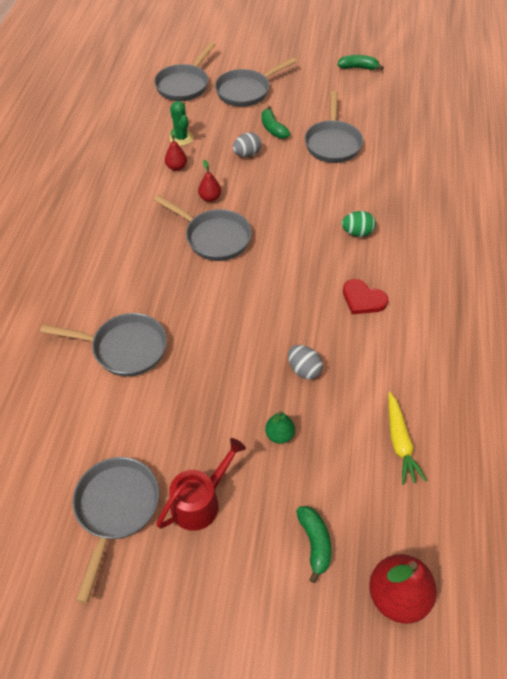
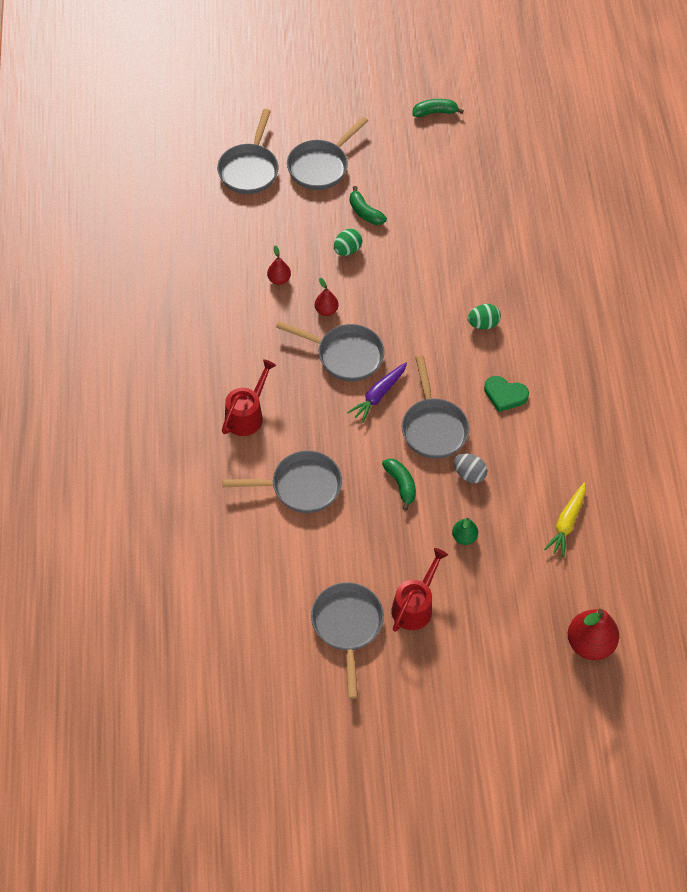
camera: 15 degrees left, 5 degrees up
(99, 273) = (247, 415): none -> red watering can
(181, 138) = (271, 242): green cactus -> none
(234, 277) = (378, 395): none -> purple carrot
(247, 154) = (347, 250): grey egg -> green egg
(314, 543) = (516, 618): green banana -> green banana (401, 484)
(332, 143) = (432, 220): grey pan -> grey pan (433, 427)
(363, 299) = (505, 395): red heart -> green heart
(400, 443) = (566, 523): yellow carrot -> yellow carrot turned 45 degrees clockwise

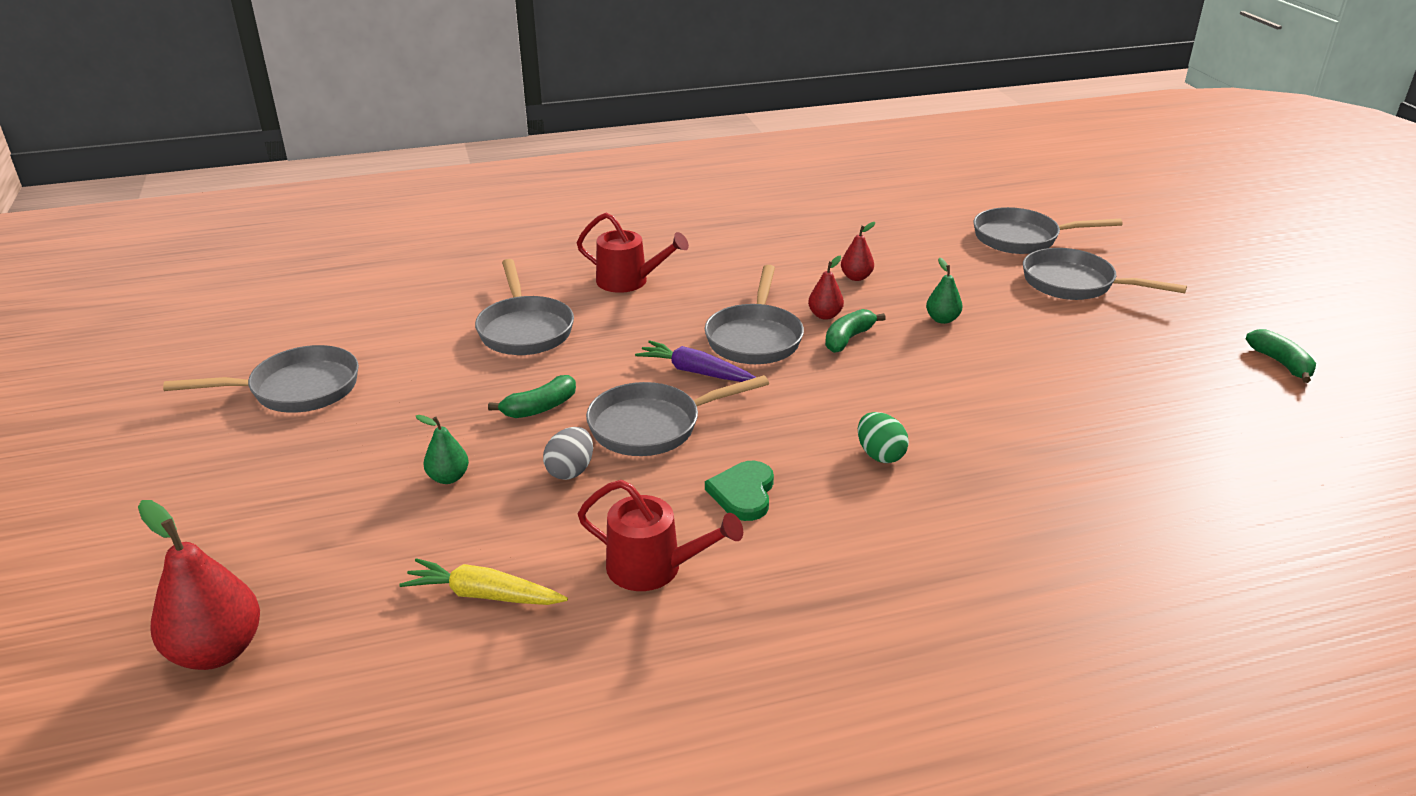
camera: 80 degrees right, 25 degrees down
(347, 250) = (942, 319): green egg -> green pear
(365, 212) = (1022, 325): green banana -> green banana (848, 339)
(415, 606) = (324, 443): red watering can -> red watering can (654, 568)

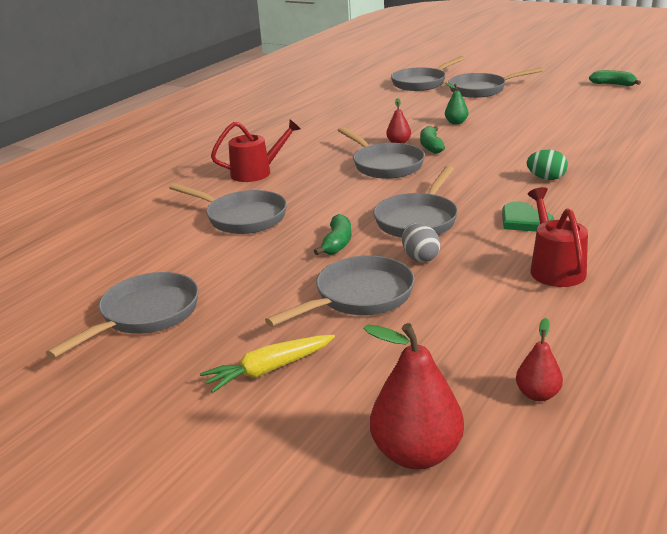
camera: 40 degrees left, 5 degrees down
(448, 478) = (358, 297): green pear -> grey pan
(483, 595) = (503, 328): yellow carrot -> yellow carrot (269, 370)
(654, 568) = (554, 268): red watering can -> red watering can turned 75 degrees counterclockwise
(695, 372) = (387, 190): purple carrot -> none
(856, 277) = (379, 124): red pear -> red pear (537, 394)

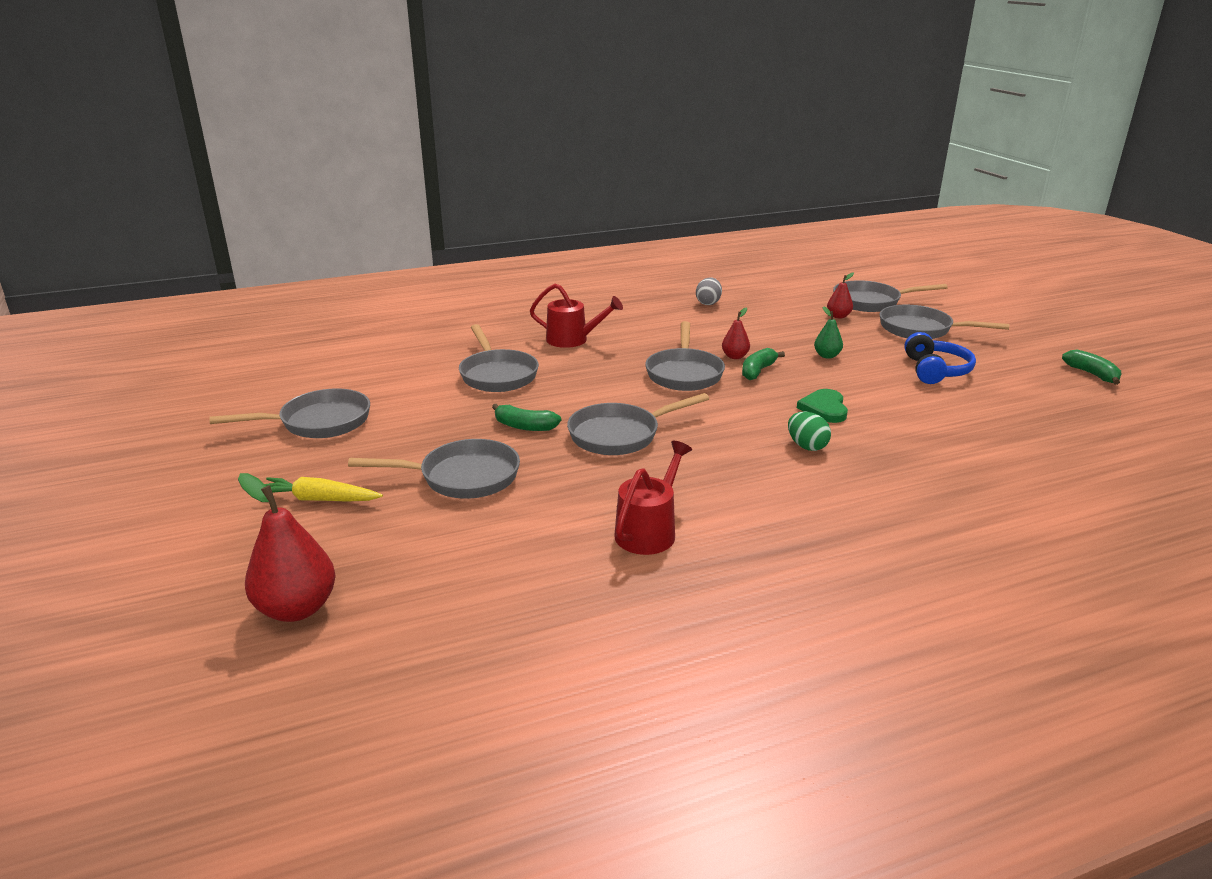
camera: 35 degrees right, 0 degrees up
(337, 243) = (525, 426): green banana -> green banana turned 60 degrees clockwise
(420, 257) = (562, 468): grey egg -> grey egg (708, 303)
(524, 221) = (706, 477): green heart -> green heart (824, 408)
(533, 110) = (935, 370): none -> blue headphones
(537, 394) = (441, 619): red pear -> red pear (838, 316)

